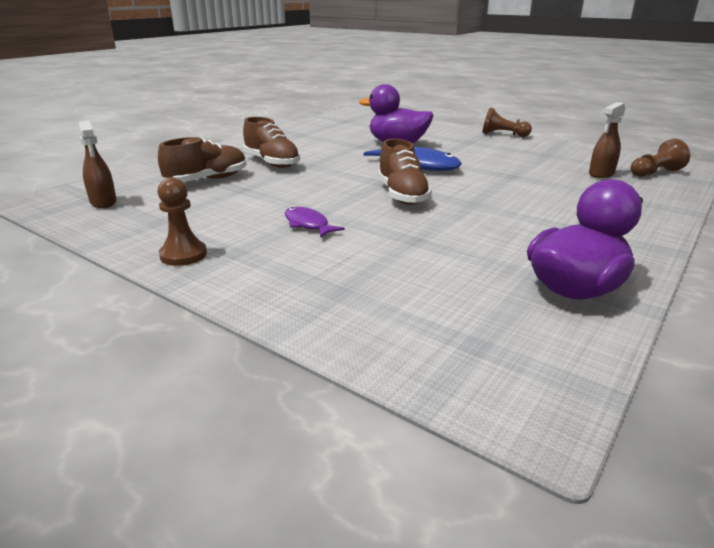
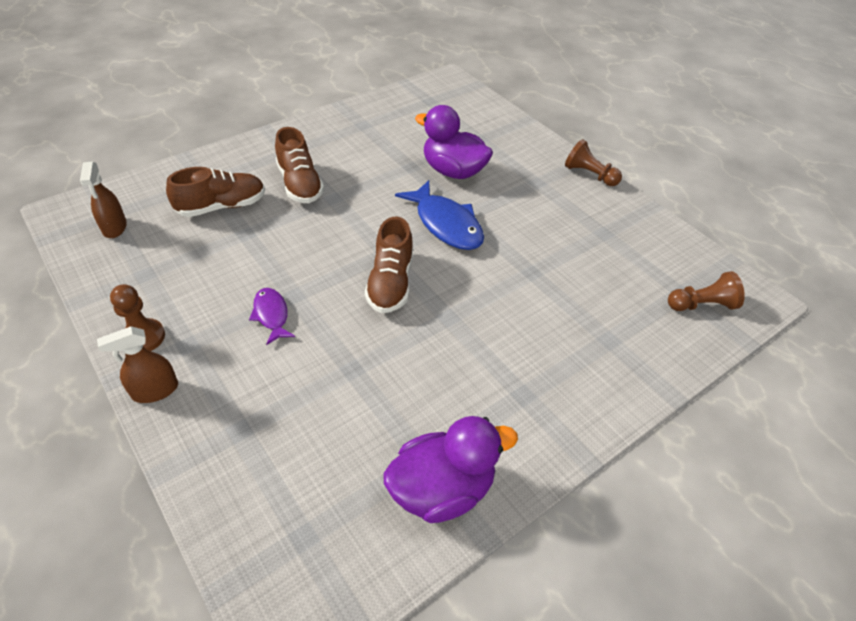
camera: 15 degrees right, 20 degrees up
(601, 174) = (635, 292): brown spray bottle -> brown spray bottle (155, 391)

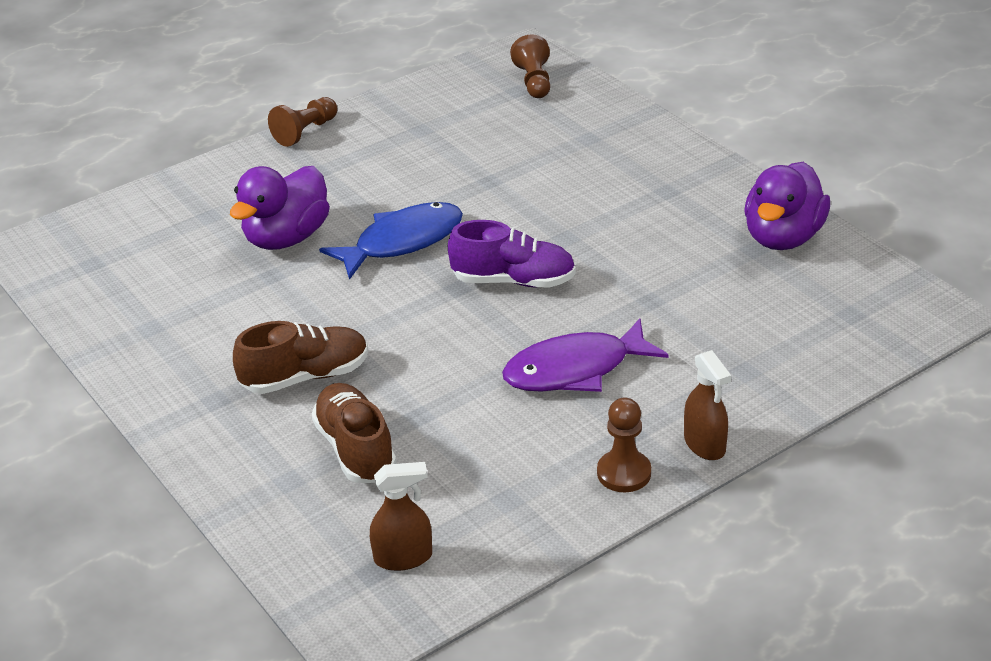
camera: 85 degrees left, 10 degrees down
(271, 315) = (575, 369): purple fish -> purple fish, size x1.78
(390, 283) = (513, 281): brown shoe -> purple shoe
(442, 489) = (783, 237): purple duck -> purple duck turned 135 degrees counterclockwise

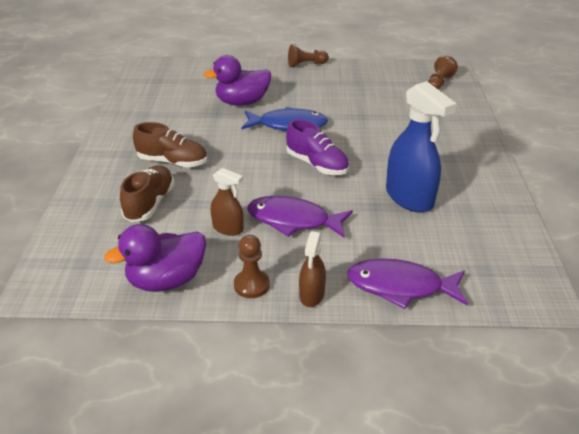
camera: 35 degrees right, 0 degrees up
(403, 557) = (102, 264): brown spray bottle -> brown spray bottle (228, 228)
(679, 268) = (409, 198): none -> blue spray bottle
(783, 237) = (489, 209): purple duck -> purple duck (166, 280)
(787, 380) = (400, 286): none -> purple fish

